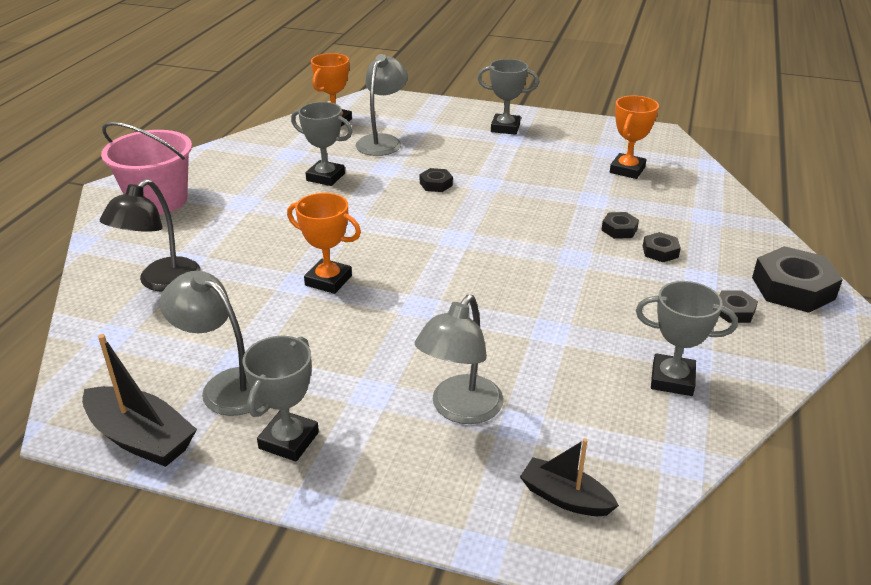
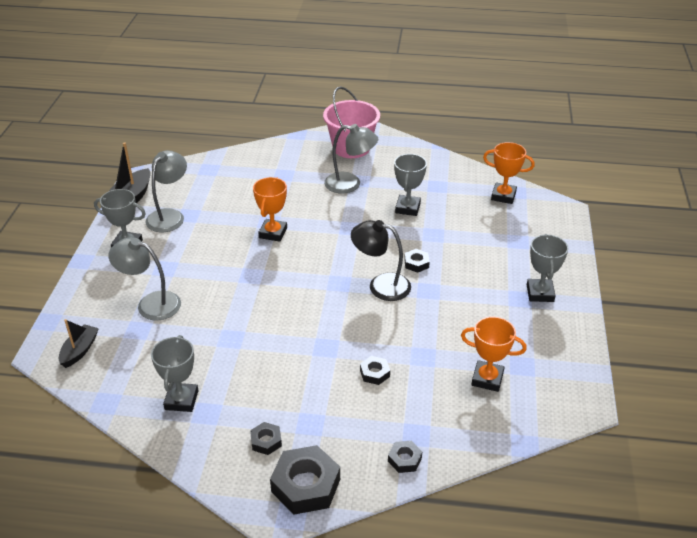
camera: 80 degrees right, 5 degrees up
(161, 282) = (261, 172): black lamp -> black lamp (381, 285)
(382, 141) = (479, 226): grey lamp -> grey lamp (350, 184)
(660, 251) = (345, 399): black nut -> black nut (404, 459)

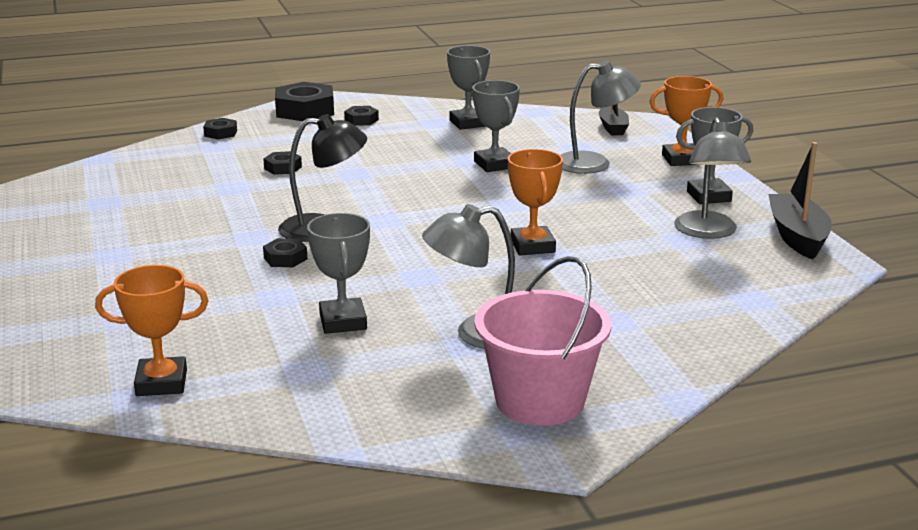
camera: 155 degrees right, 15 degrees down
(487, 379) = (147, 186): orange trophy -> orange trophy (681, 159)
(540, 293) = (81, 265): grey trophy -> grey trophy (495, 164)

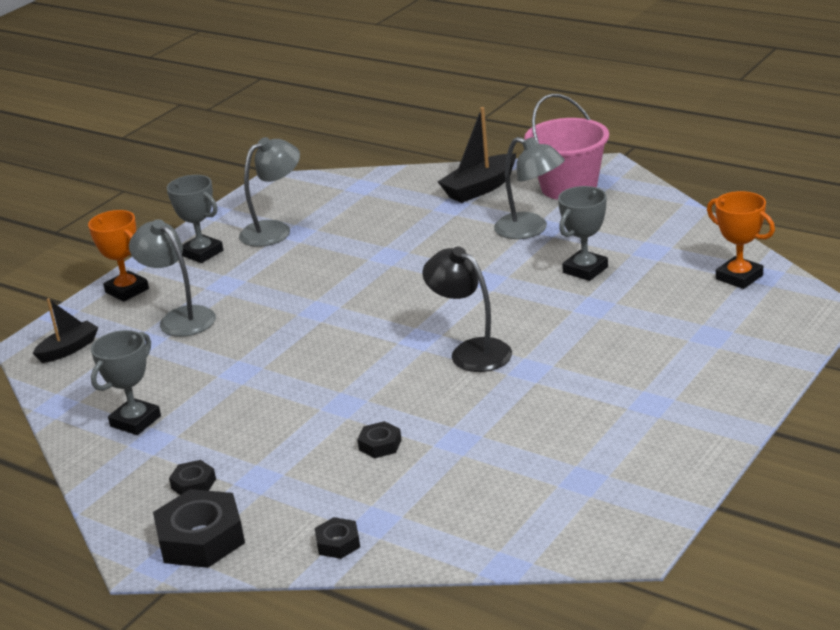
camera: 125 degrees left, 5 degrees up
(285, 258) = (540, 335): black nut -> none
(495, 164) = (237, 355): grey trophy -> none
(532, 246) = (383, 269): orange trophy -> none
(797, 236) = (243, 205): black boat -> black boat (480, 188)

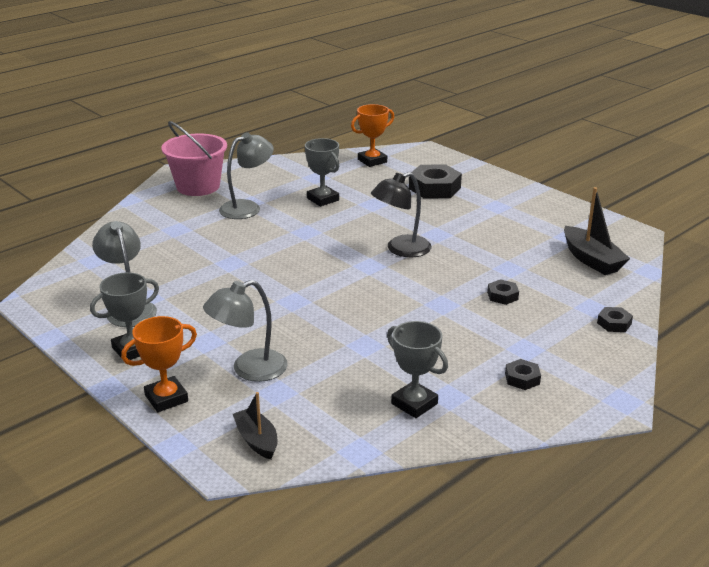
camera: 80 degrees left, 0 degrees up
(201, 538) = (595, 379): black nut -> black nut (434, 188)
(480, 188) = (160, 215): black boat -> black boat (591, 260)

